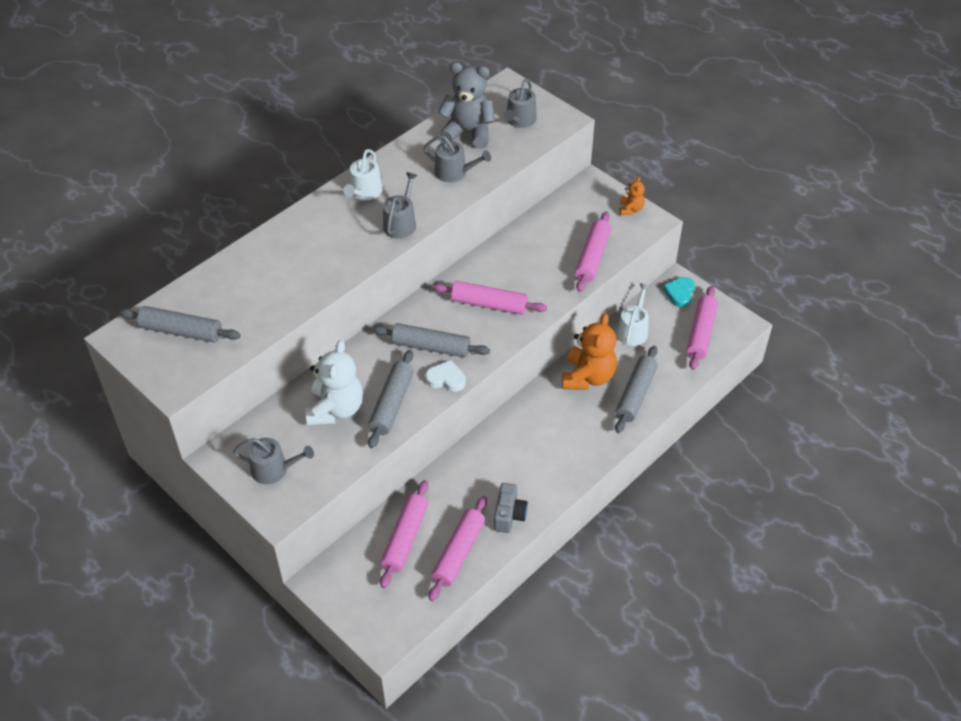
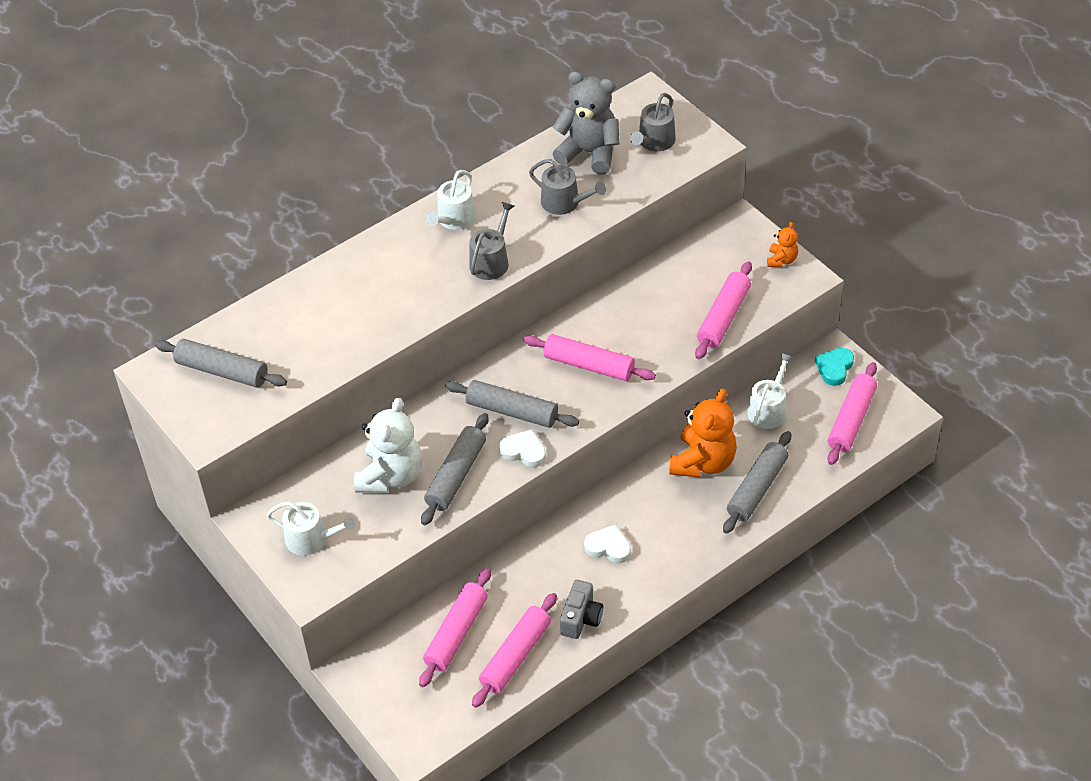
camera: 10 degrees right, 0 degrees up
(274, 469) = (311, 539): grey watering can -> white watering can
(522, 453) = (608, 547): none -> white heart

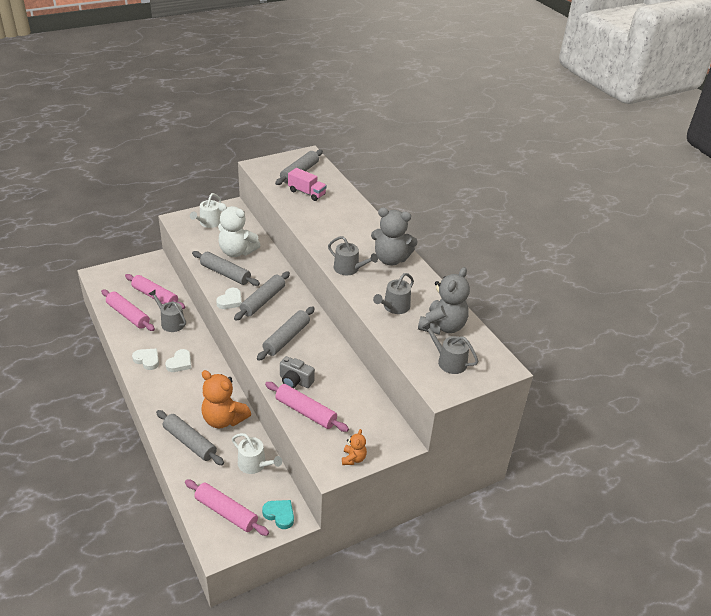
camera: 95 degrees right, 10 degrees down
(289, 348) = (307, 193): none -> pink truck
(454, 219) = (391, 259): white watering can -> grey teddy bear
(517, 589) = (171, 322): none -> grey watering can
(581, 618) = (137, 343): grey camera -> grey camera (295, 381)
(589, 365) = (286, 338): pink rolling pin -> grey rolling pin
(615, 591) = (147, 360): none -> white heart
(781, 260) = (353, 458): orange teddy bear -> orange teddy bear turned 105 degrees counterclockwise

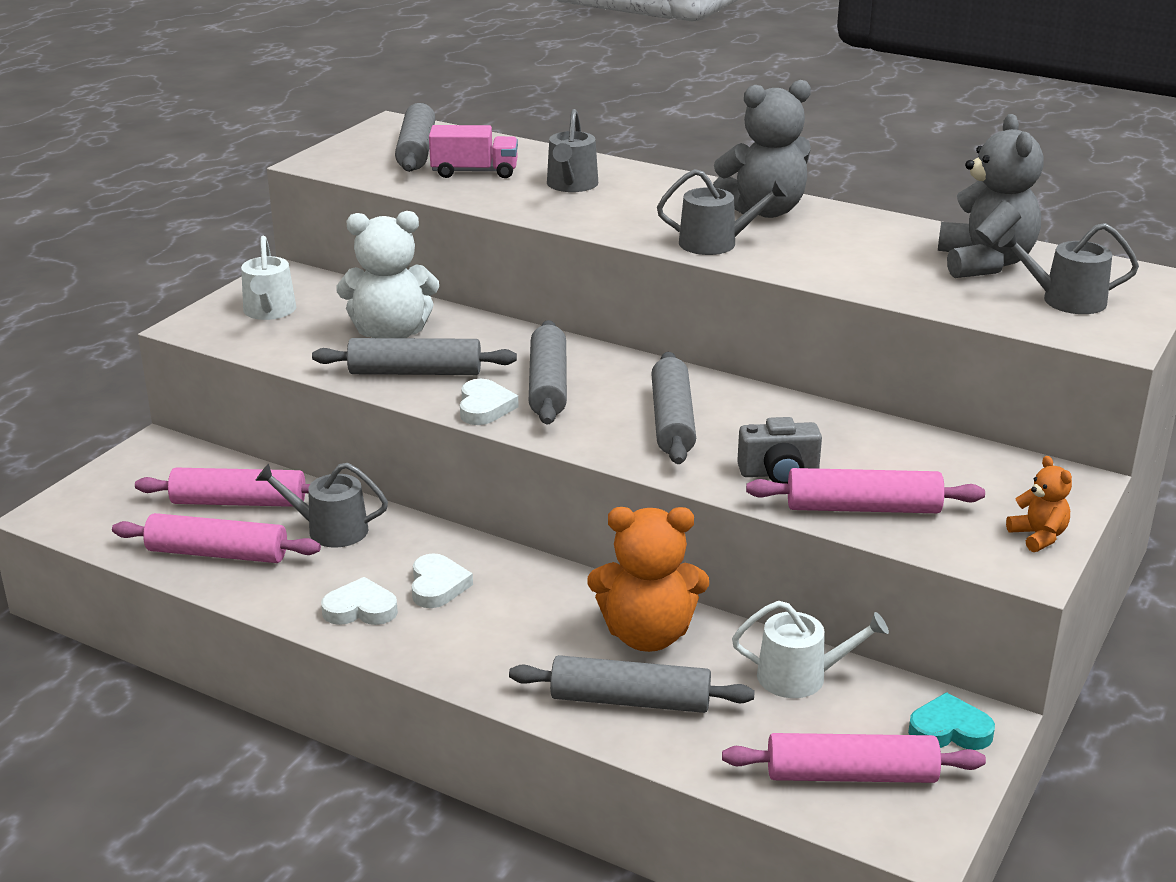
camera: 30 degrees left, 10 degrees down
(394, 307) = (870, 265): grey watering can -> grey watering can (571, 185)

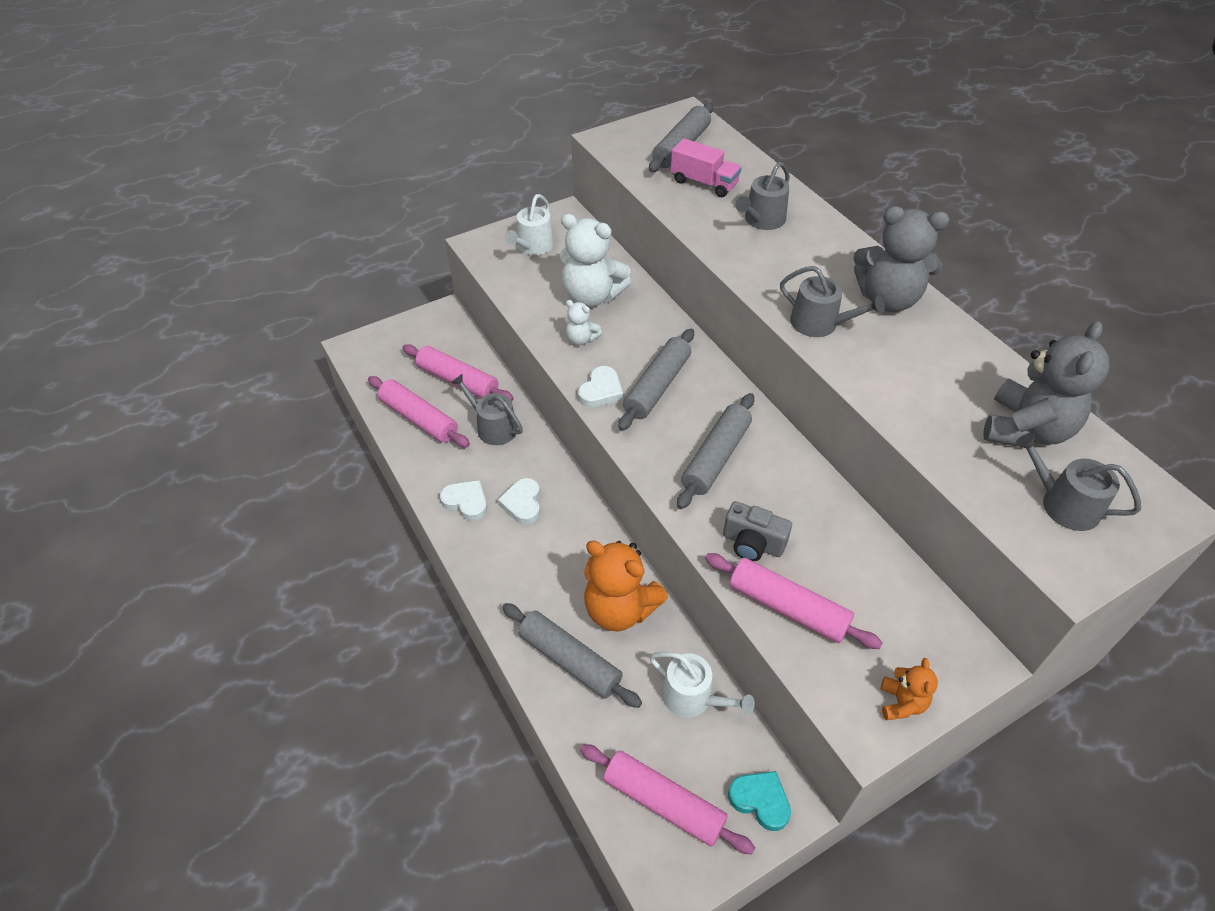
camera: 30 degrees right, 20 degrees up
(415, 372) = (581, 339): grey rolling pin -> white teddy bear
(437, 586) = (522, 503): white heart -> white heart turned 150 degrees clockwise

